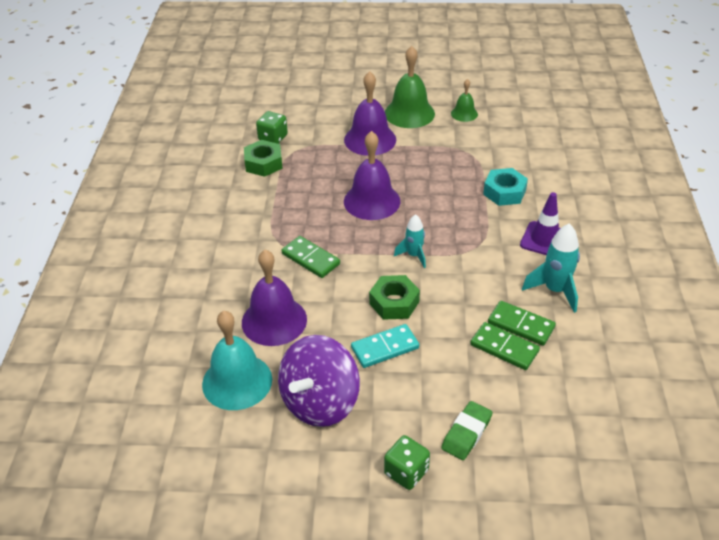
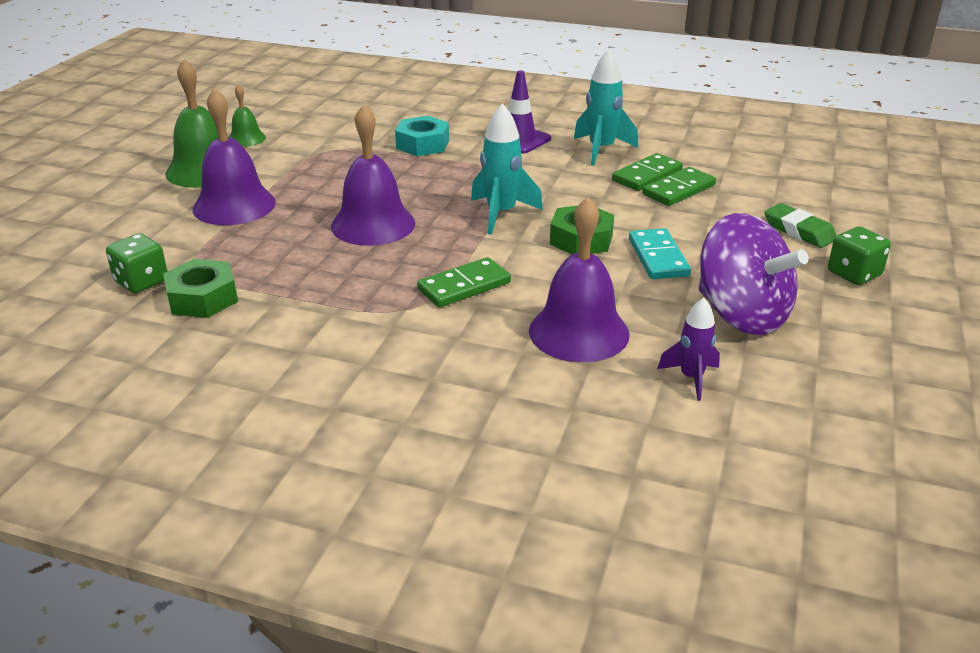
camera: 75 degrees left, 10 degrees down
(237, 381) = (691, 378): turquoise bell -> purple rocket
(413, 255) = (501, 214): turquoise rocket -> turquoise rocket, size x1.57

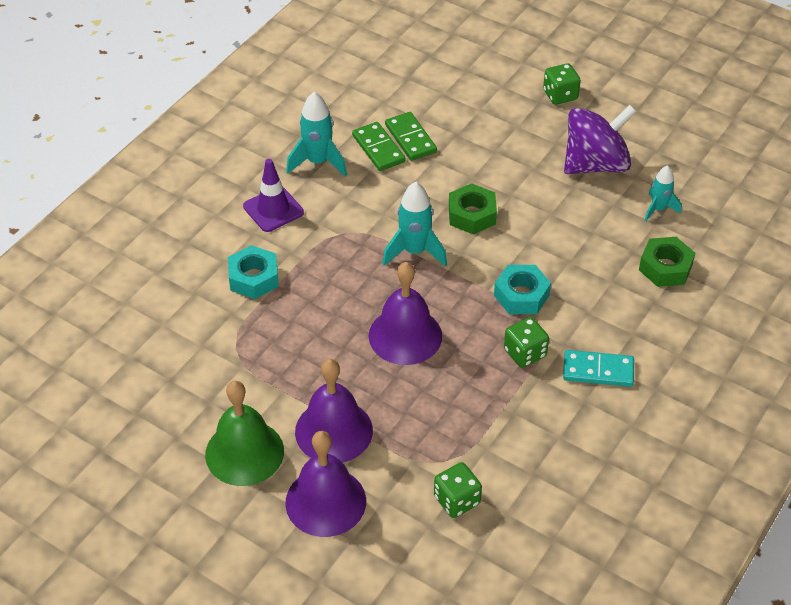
camera: 75 degrees left, 15 degrees up
(202, 298) = (496, 458): green nut -> green nut (665, 267)
(246, 138) = (177, 414): green bell -> none
(369, 299) = (525, 353): none -> green dice
(464, 286) = (521, 295): green domino -> turquoise nut
(579, 332) = (596, 247): purple bell -> purple bell (325, 501)
(658, 257) = (511, 181): turquoise domino -> turquoise domino (598, 371)
(691, 378) = (658, 209): purple rocket -> turquoise rocket
(799, 231) = (496, 98): green eraser -> none

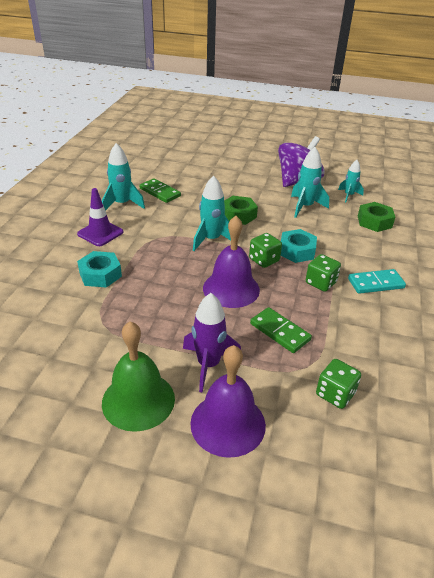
camera: 20 degrees left, 10 degrees down
(334, 431) = (208, 365): purple bell -> purple rocket
(410, 138) = (178, 185): green domino -> green domino (280, 332)
(560, 95) = (257, 155): green dice -> green dice (264, 260)
(577, 218) = (305, 207): none -> turquoise rocket

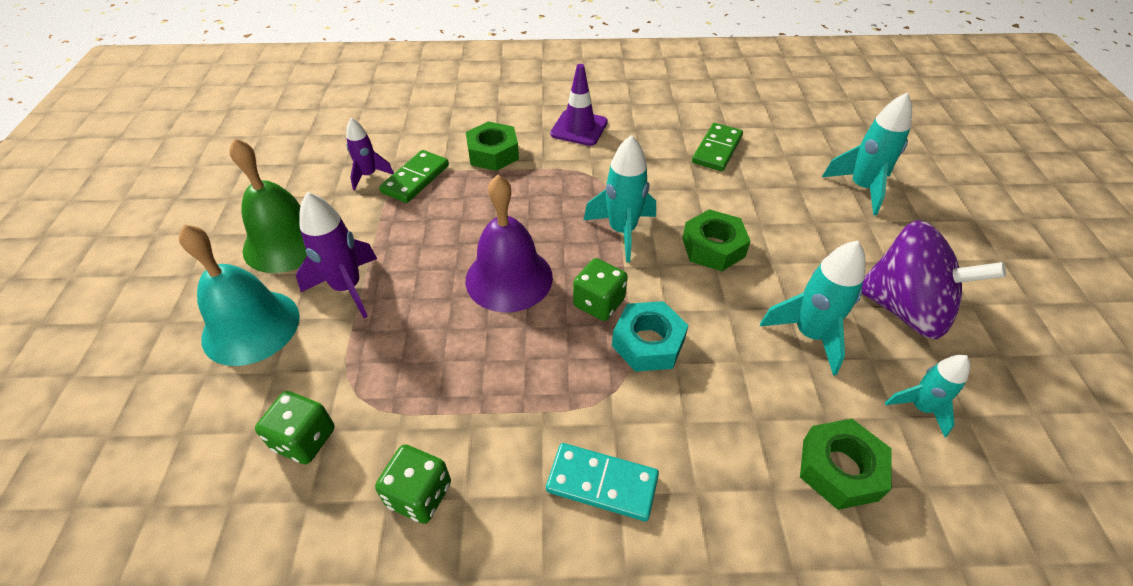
camera: 75 degrees right, 10 degrees up
(80, 343) = (369, 175): none -> purple rocket
(100, 274) = (493, 153): turquoise nut -> green nut
(122, 204) = (658, 125): turquoise rocket -> turquoise rocket (861, 188)
(228, 423) = (251, 326): purple bell -> turquoise bell
(280, 332) = (426, 352): green domino -> green domino (415, 179)
(320, 283) = (568, 390): green dice -> green dice (419, 494)
(376, 283) = (602, 483): turquoise domino -> turquoise domino turned 45 degrees counterclockwise

